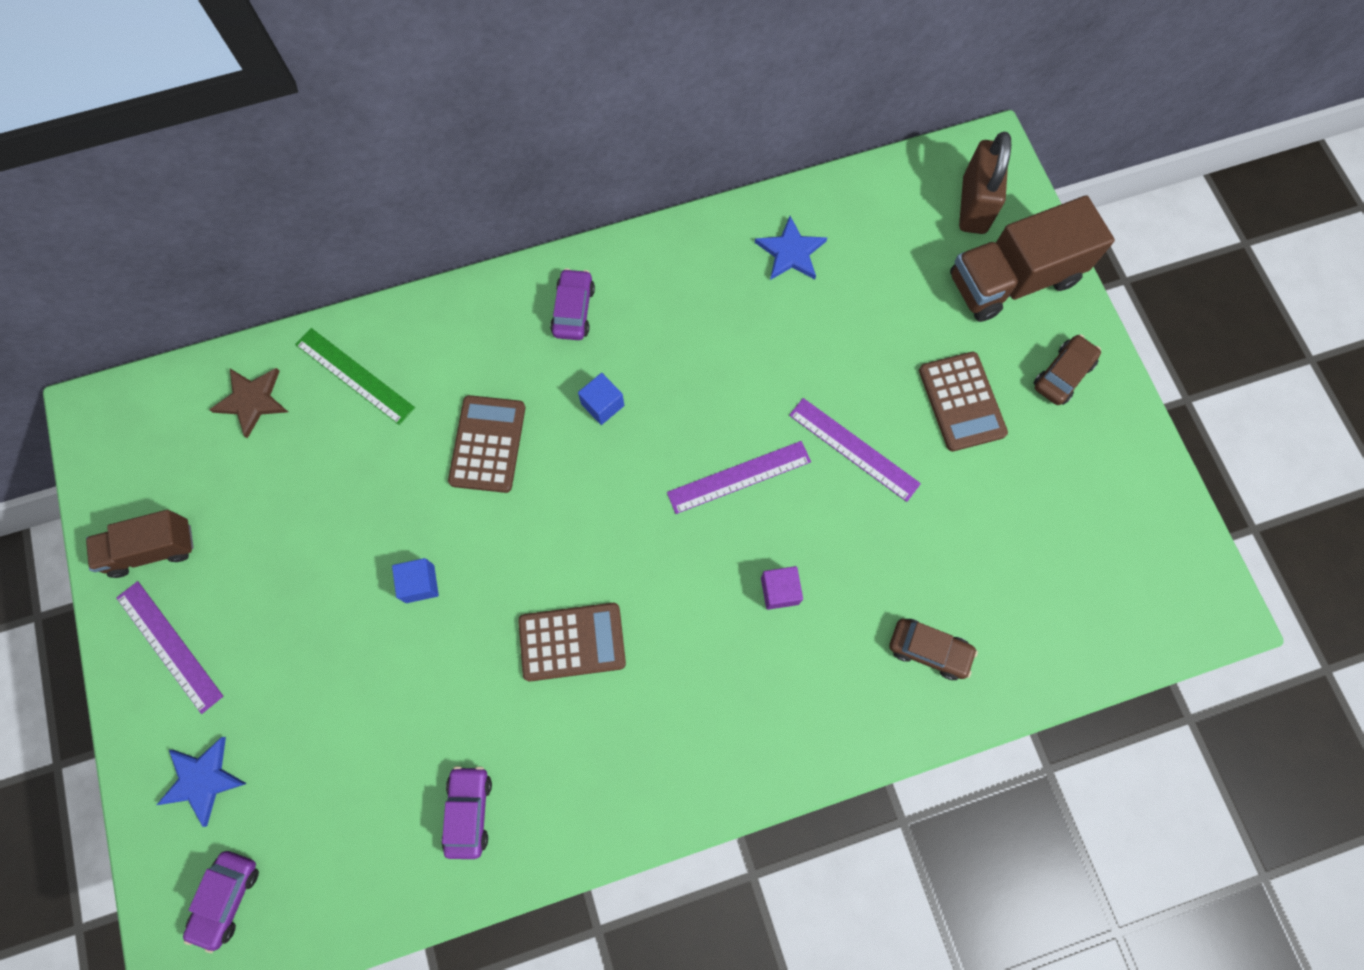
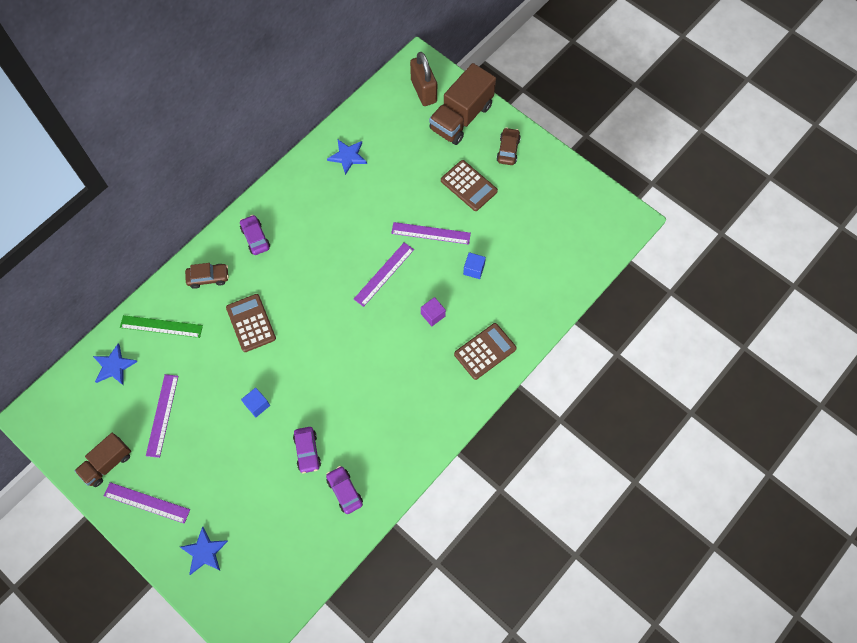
camera: 30 degrees left, 5 degrees down
(227, 898) = (251, 595): purple car -> purple car (307, 451)
(252, 401) = (114, 366): brown star -> blue star
(273, 518) = (162, 415): none -> purple ruler
(572, 642) = (348, 390): brown calculator -> brown calculator (485, 351)
(602, 404) = (297, 275): blue cube -> blue cube (474, 269)
(929, 650) = (515, 304): brown car -> brown car (208, 278)

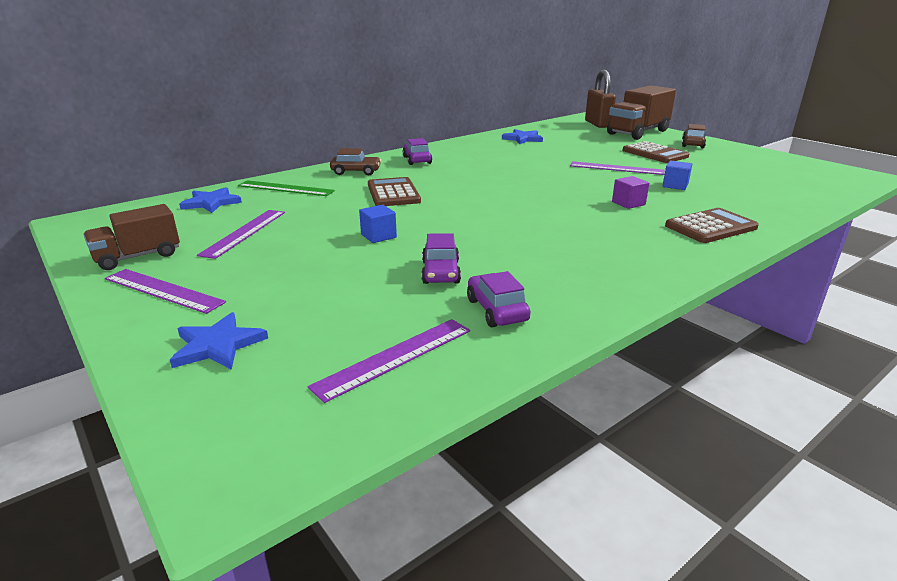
camera: 10 degrees right, 40 degrees down
(384, 274) = (562, 181): purple ruler -> purple ruler (395, 357)

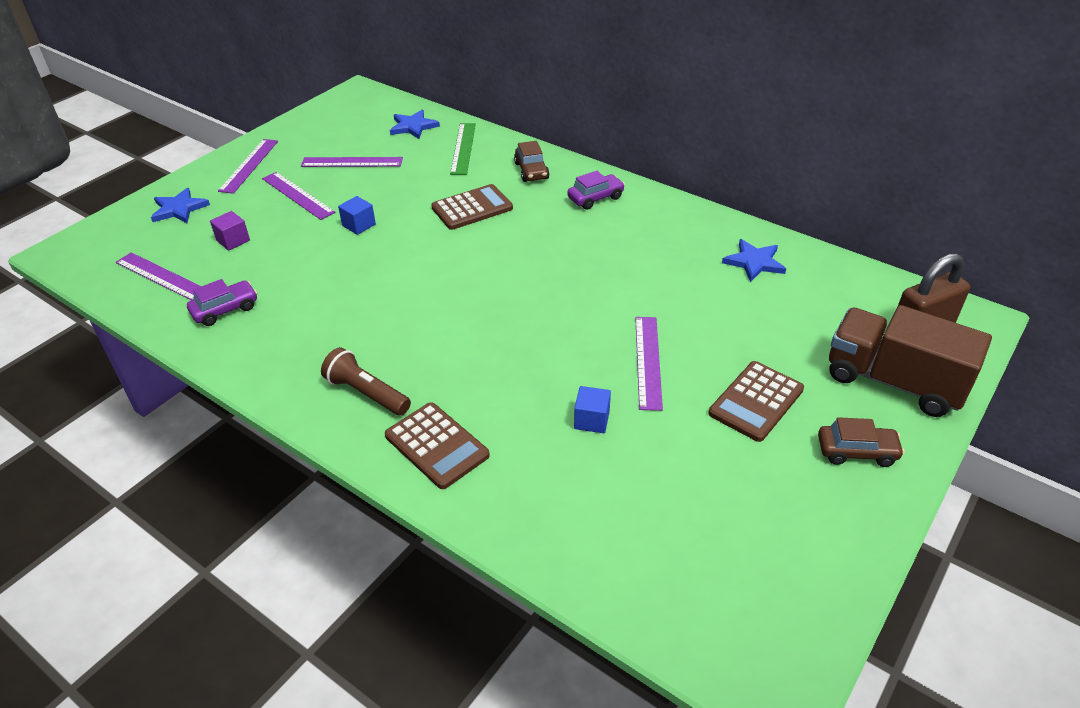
camera: 75 degrees right, 15 degrees up
(138, 257) = (299, 137): brown truck -> none
(282, 262) = (298, 195): none -> purple ruler
(440, 272) = (289, 271): purple car -> none
(628, 203) = (499, 376): purple cube -> purple cube (233, 240)
(649, 246) = (366, 393): none -> brown flashlight

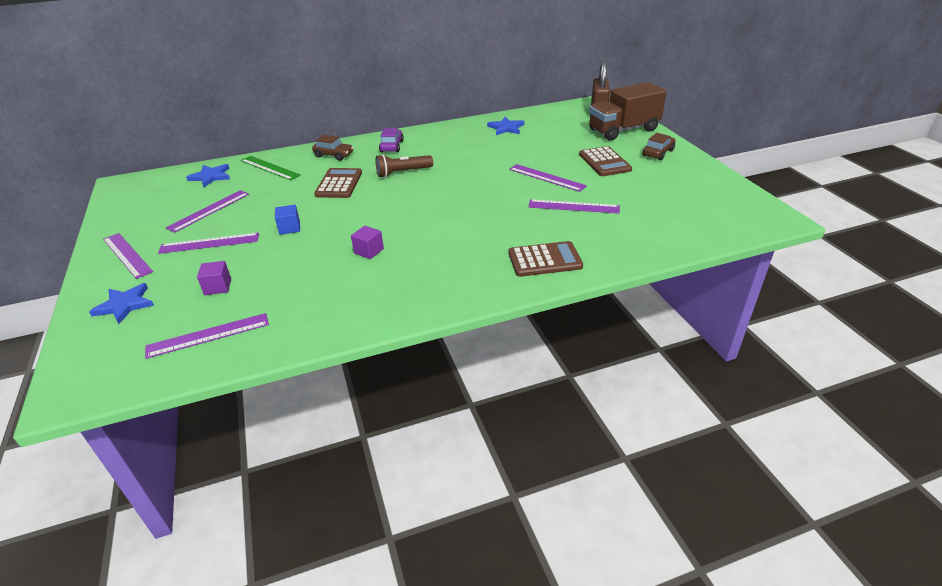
camera: 55 degrees left, 5 degrees down
(225, 310) = (301, 311): purple car -> none
(355, 298) = (369, 251): none -> purple cube
(366, 393) = (470, 272): brown flashlight -> brown flashlight (403, 172)
(591, 420) = (573, 206): blue cube -> purple ruler

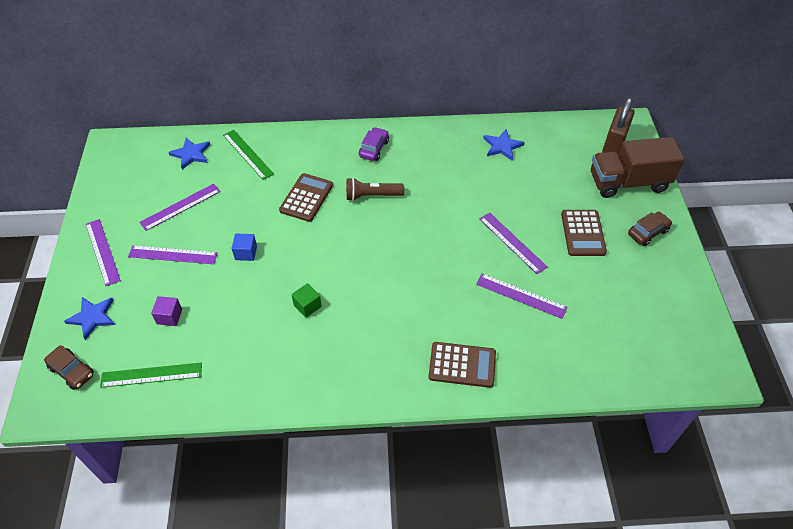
camera: 15 degrees right, 15 degrees up
(208, 335) = (151, 375): purple ruler -> green ruler
(334, 155) = (313, 149): brown car -> brown car (72, 371)
(369, 251) = (307, 306): purple cube -> green cube

